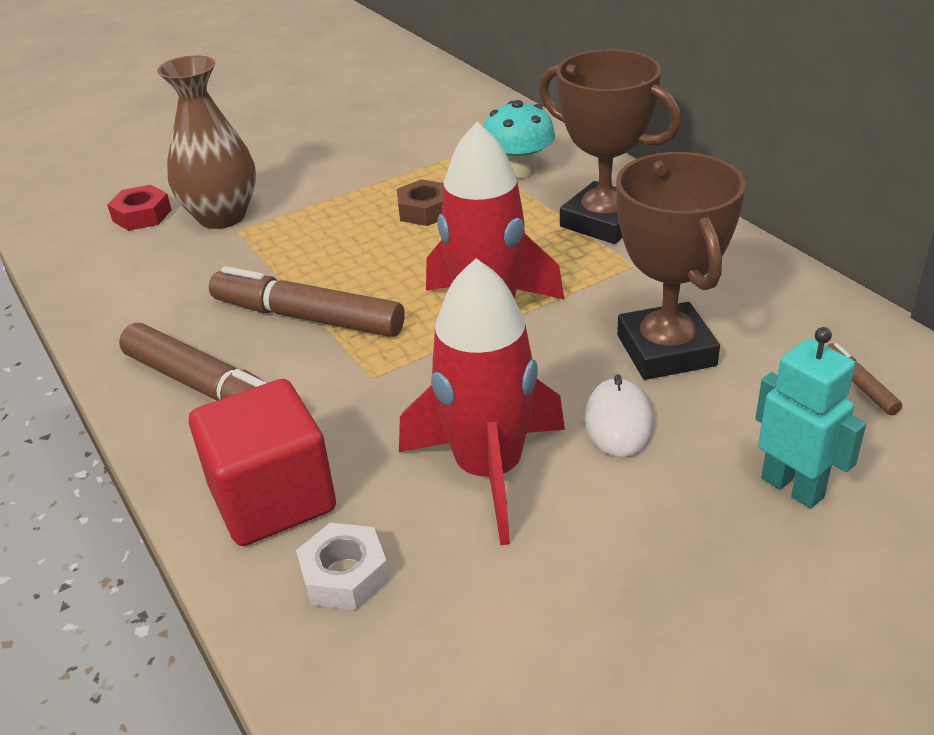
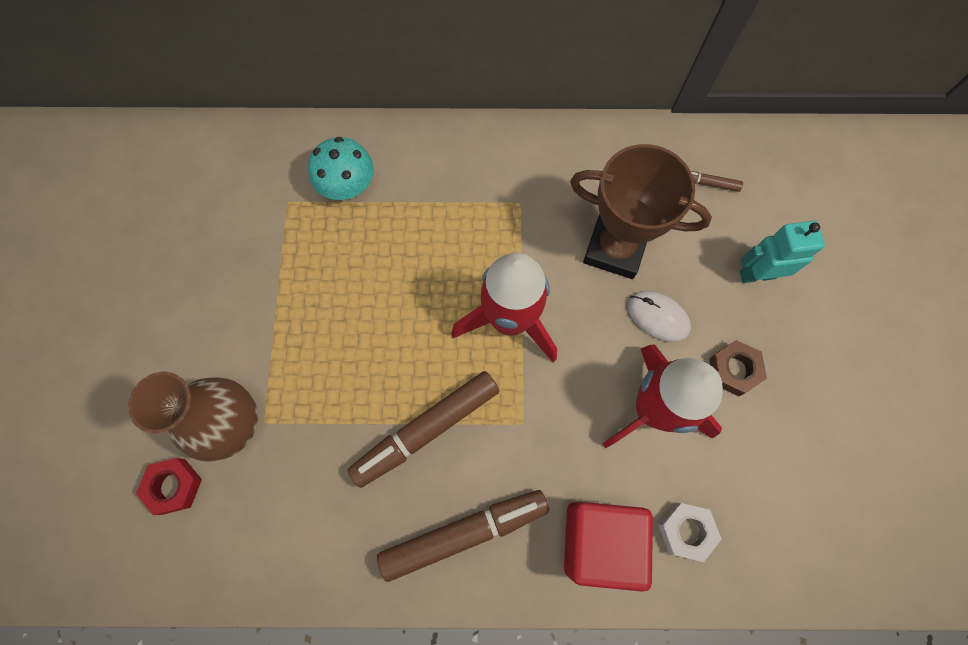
camera: 60 degrees left, 35 degrees up
(425, 210) = (349, 279): brown nut -> brown nut (734, 370)
(603, 221) = (458, 183): brown trophy -> none

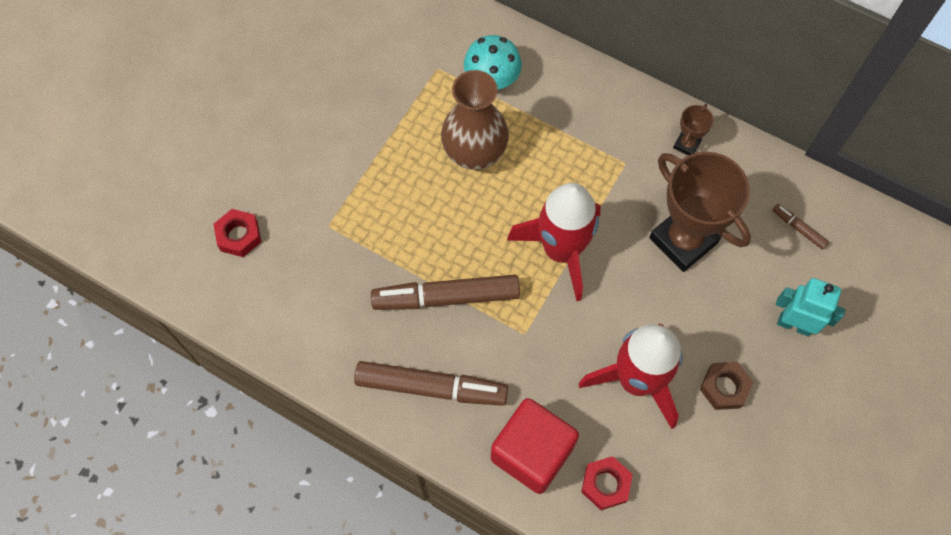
camera: 30 degrees right, 5 degrees down
(232, 424) = (304, 214): brown vase -> brown vase (474, 153)
(565, 156) = (687, 144): none -> brown trophy
(658, 317) = (685, 312): white mouse -> none
(686, 531) = (605, 484): white nut -> red nut

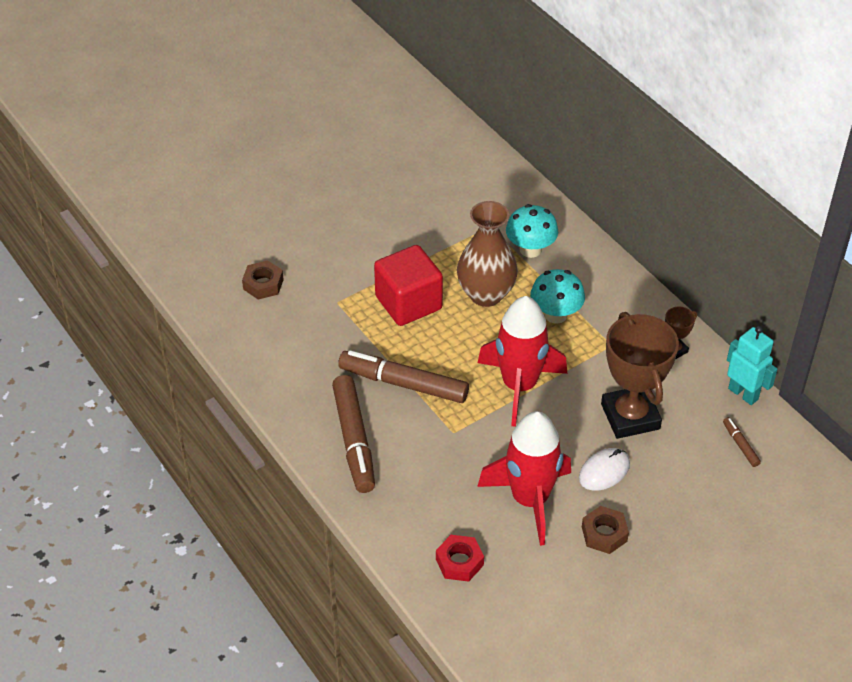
camera: 25 degrees right, 20 degrees down
(239, 236) = (263, 284): red nut -> brown nut
(430, 387) = (354, 440): brown marker -> brown marker turned 45 degrees clockwise
(532, 452) = (410, 516): red cube -> red cube (408, 303)
(555, 149) = (555, 315): none -> turquoise mushroom
(689, 315) = (604, 471): none -> white mouse
(794, 324) = (695, 512): turquoise robot -> turquoise robot (743, 393)

